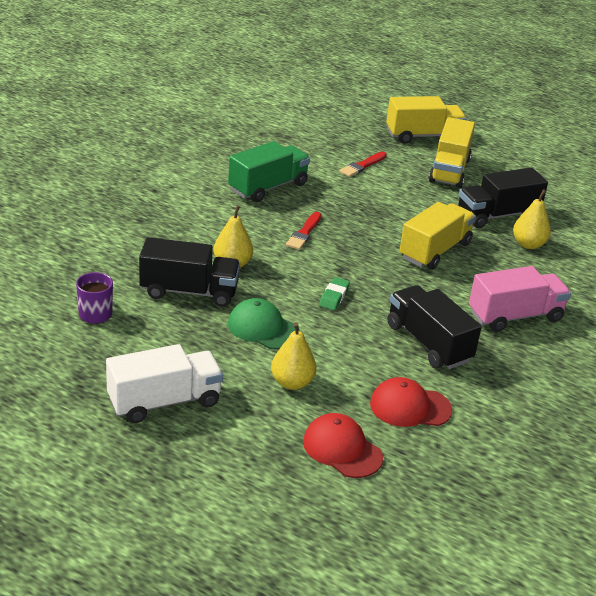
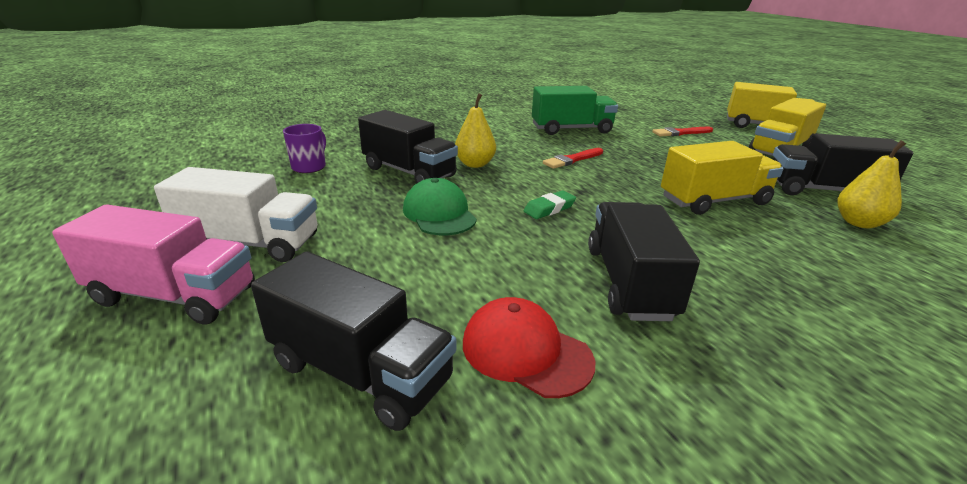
camera: 35 degrees right, 5 degrees down
(292, 383) = (403, 269): yellow pear -> none
(342, 449) = (361, 371): red cap -> black truck
(515, 316) = (796, 290): pink truck -> pink truck (174, 295)

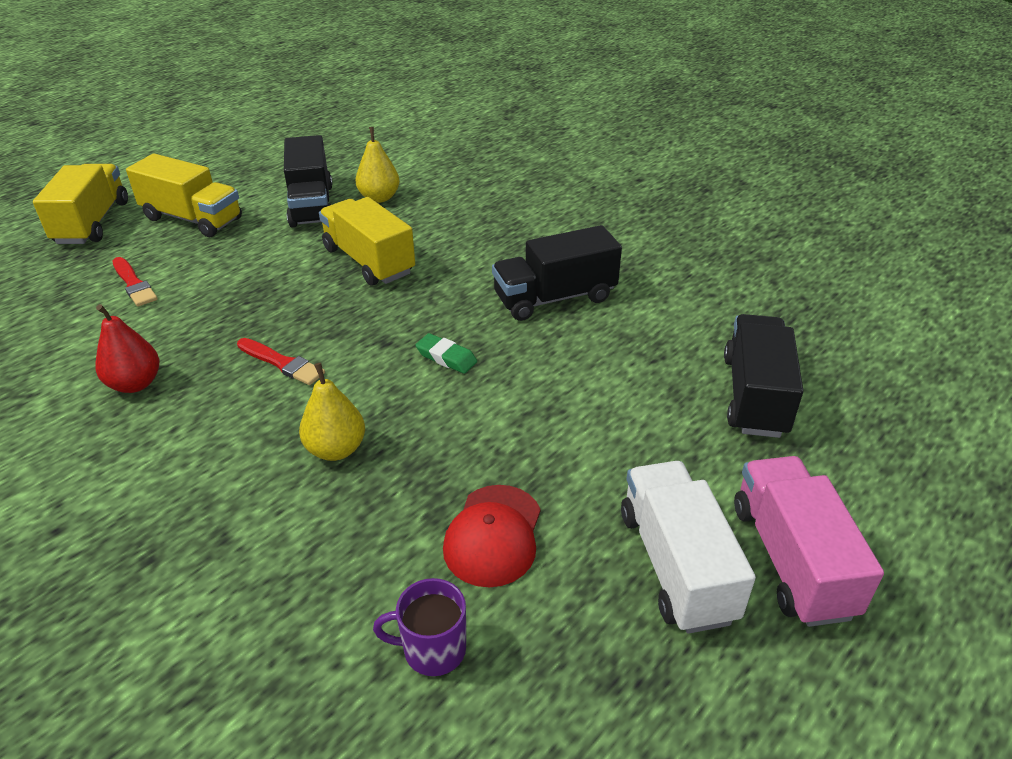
camera: 110 degrees left, 10 degrees up
(409, 172) = (396, 509): black truck -> none
(439, 213) = (507, 434): green cap -> none
(526, 352) = (672, 331): red cap -> red cap (493, 535)
(571, 129) = (135, 384): green truck -> red pear

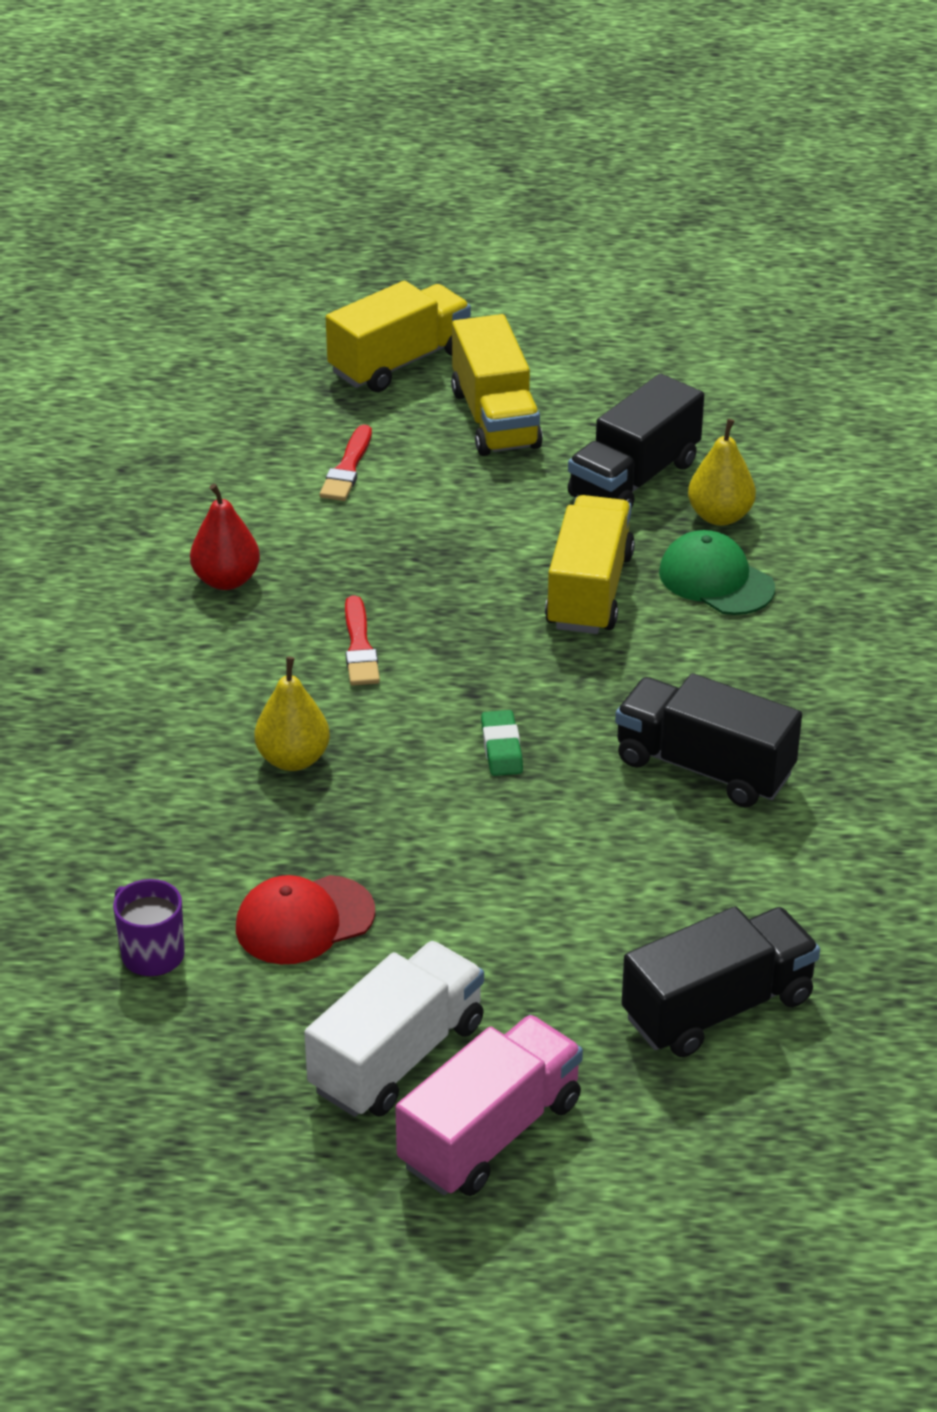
camera: 50 degrees right, 0 degrees up
(422, 222) = (716, 580): none -> green cap

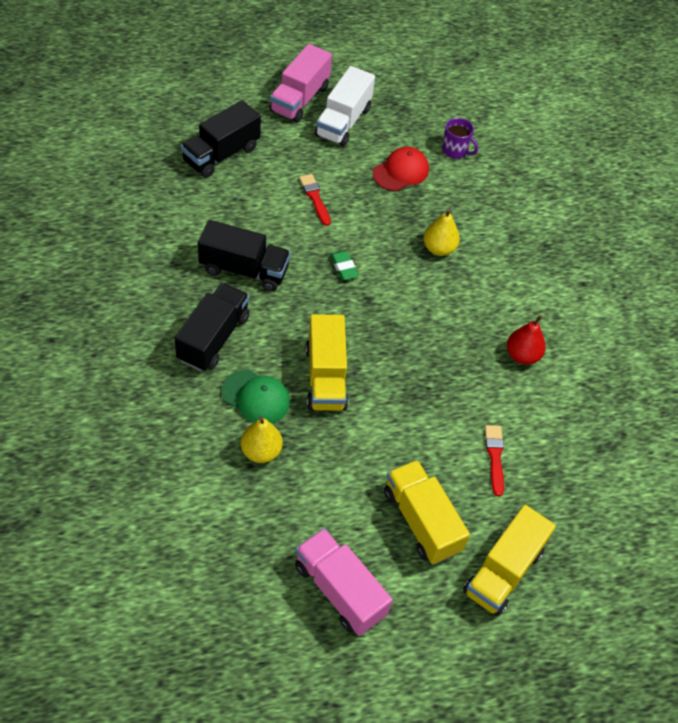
camera: 160 degrees right, 15 degrees up
(359, 647) = (434, 320): red brush -> red brush (315, 198)
(634, 479) = (319, 477): black truck -> black truck (213, 338)
(637, 373) = (339, 590): none -> pink truck

